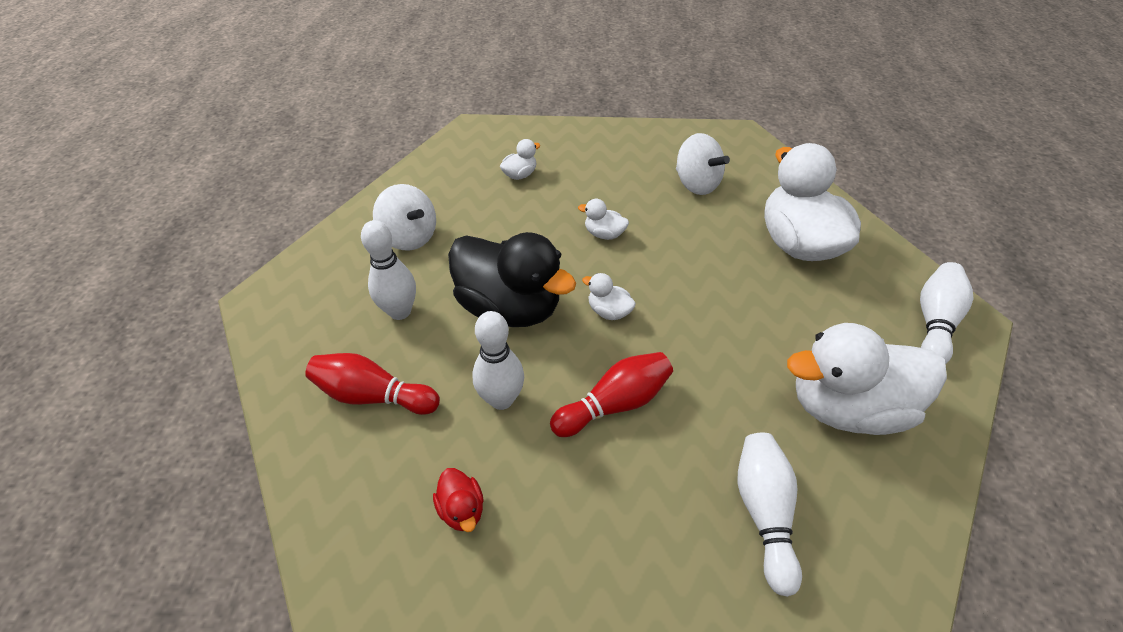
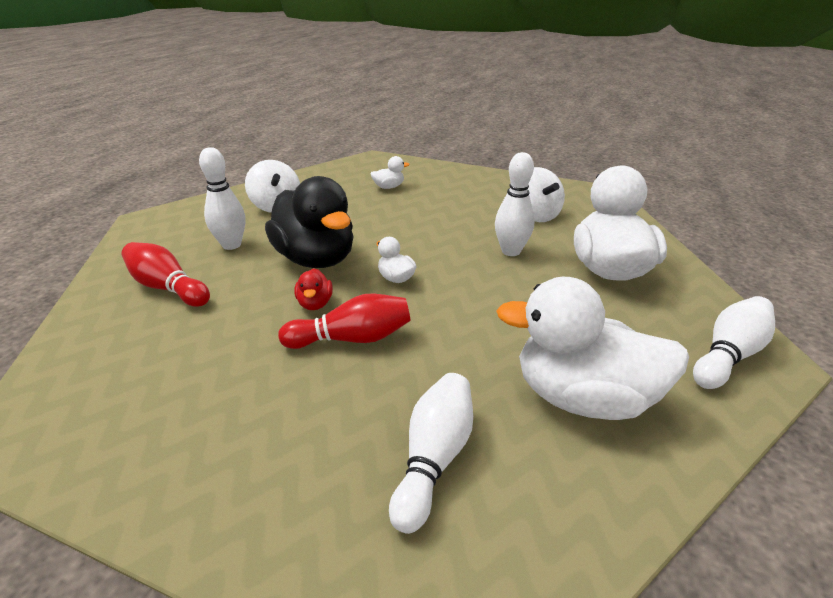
camera: 20 degrees right, 15 degrees down
(462, 509) = (166, 375): red duck -> red duck (315, 304)
(501, 399) = (260, 313): white bowling pin -> white bowling pin (511, 251)
(604, 234) = (430, 231): white duck -> none

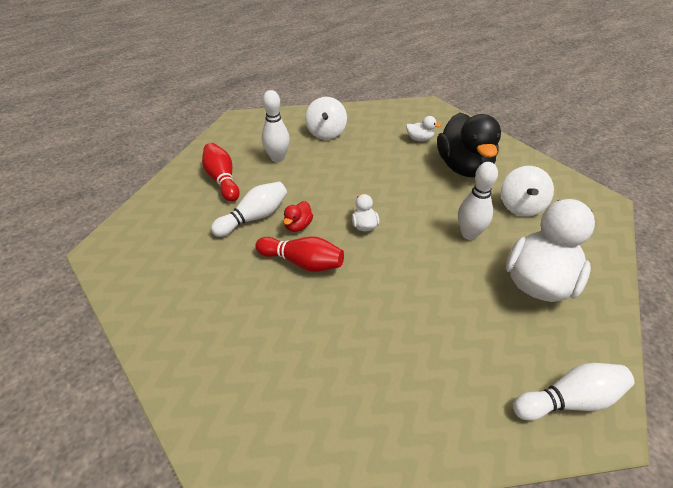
camera: 30 degrees right, 10 degrees up
(316, 259) = (322, 189): black duck -> black duck (464, 167)
(434, 458) = (291, 367): white bowling pin -> white bowling pin (254, 218)
(582, 397) = (419, 376): white duck -> none

